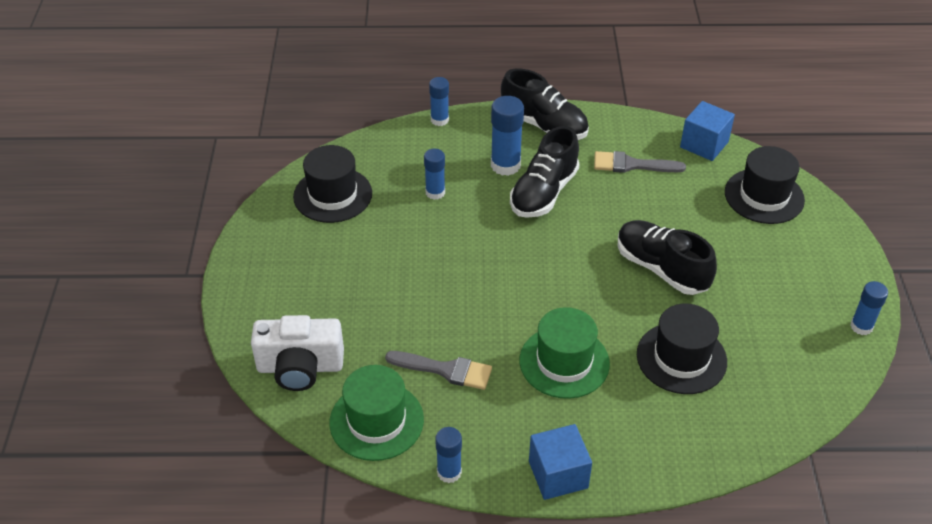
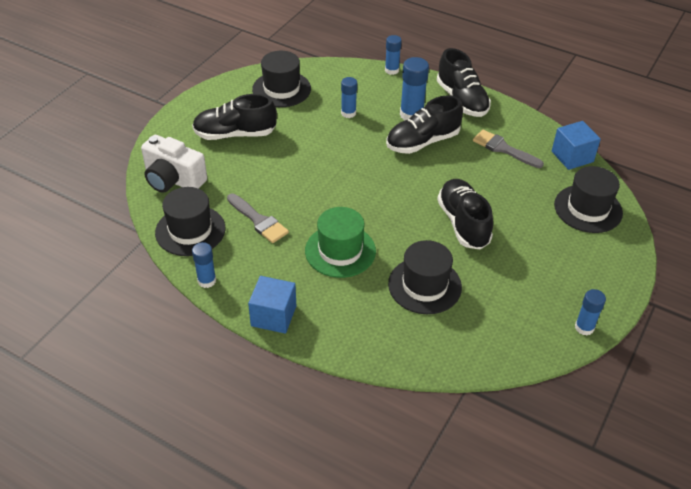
camera: 30 degrees right, 0 degrees up
(325, 276) = (235, 134): none -> black shoe
(376, 421) = (190, 230): green hat -> black hat

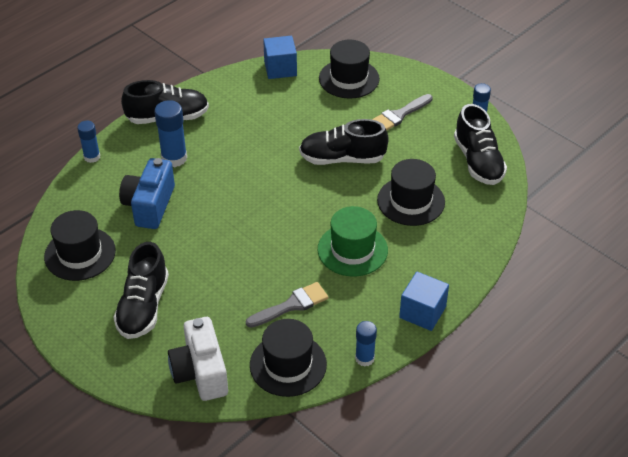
camera: 75 degrees left, 0 degrees up
(173, 179) = (200, 372): white camera -> white camera turned 120 degrees clockwise
(348, 113) = (149, 205): blue glue stick -> blue camera
(422, 142) = (220, 159): black shoe -> black shoe (478, 161)
(503, 149) = (252, 108): grey brush -> grey brush (399, 115)

